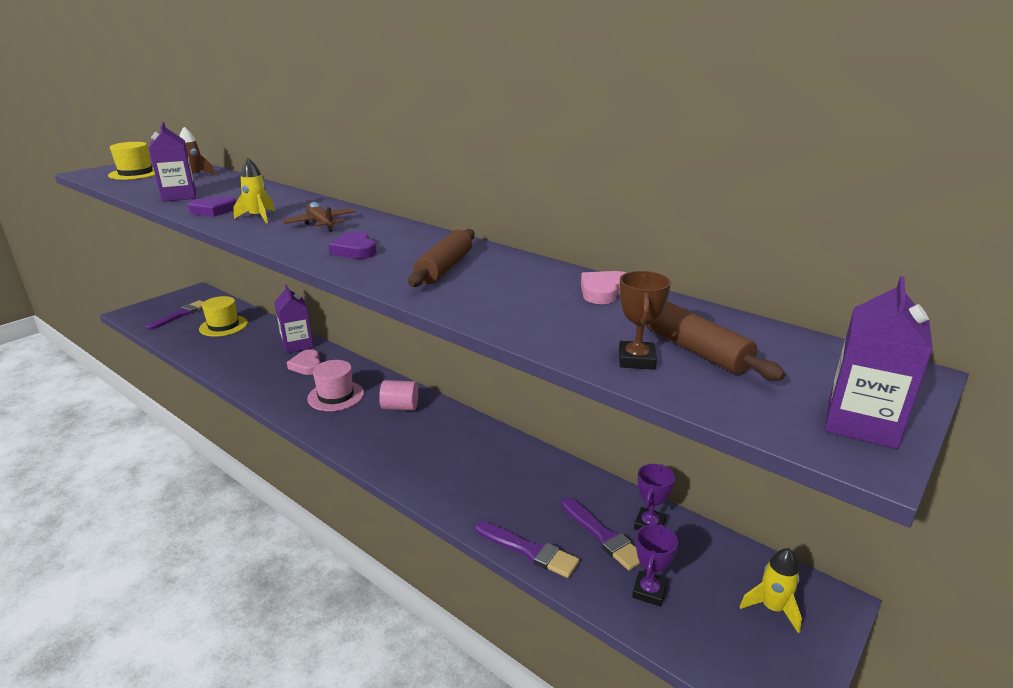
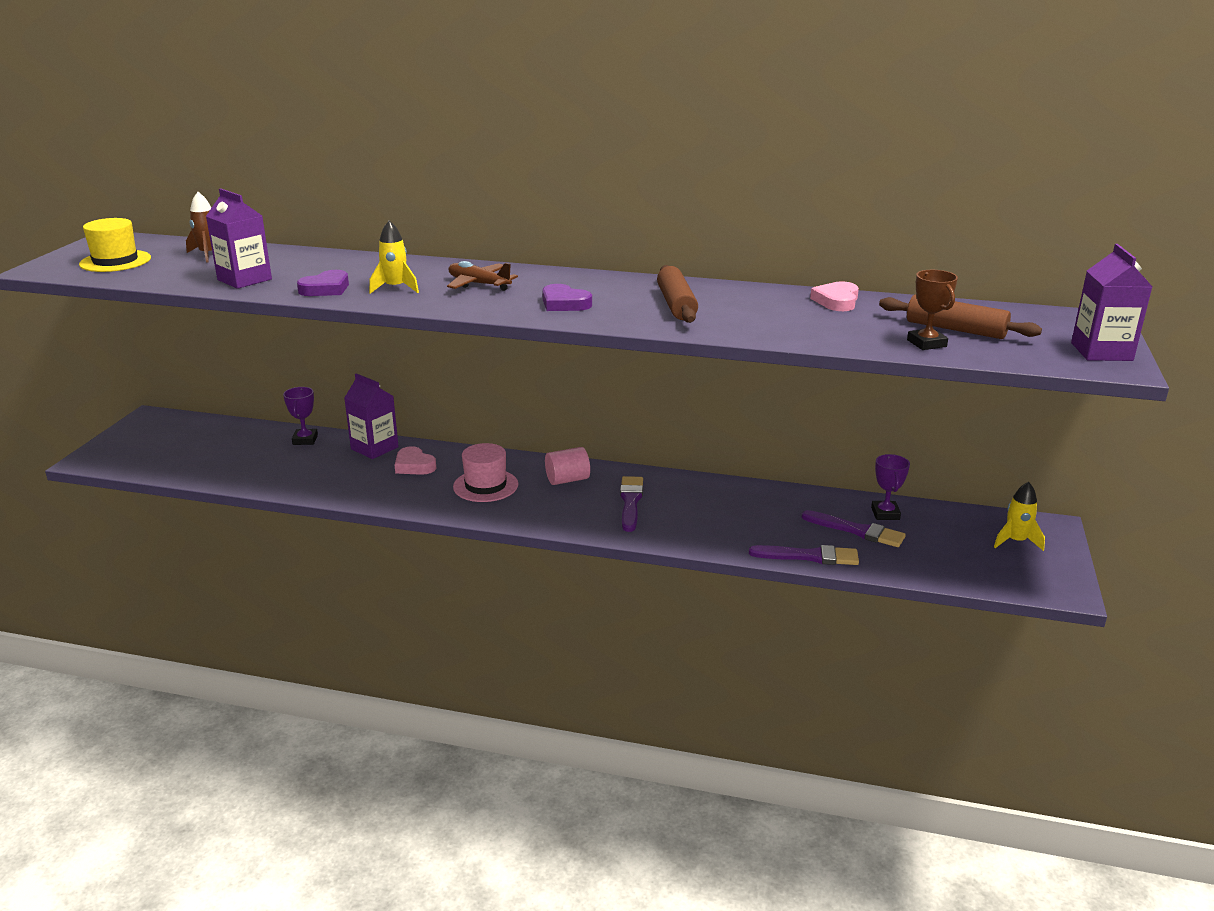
camera: 25 degrees left, 0 degrees up
(180, 315) = (169, 447): purple brush -> purple brush (630, 502)
(223, 326) = (249, 448): yellow hat -> none
(649, 591) = (924, 556): purple trophy -> purple trophy (305, 440)

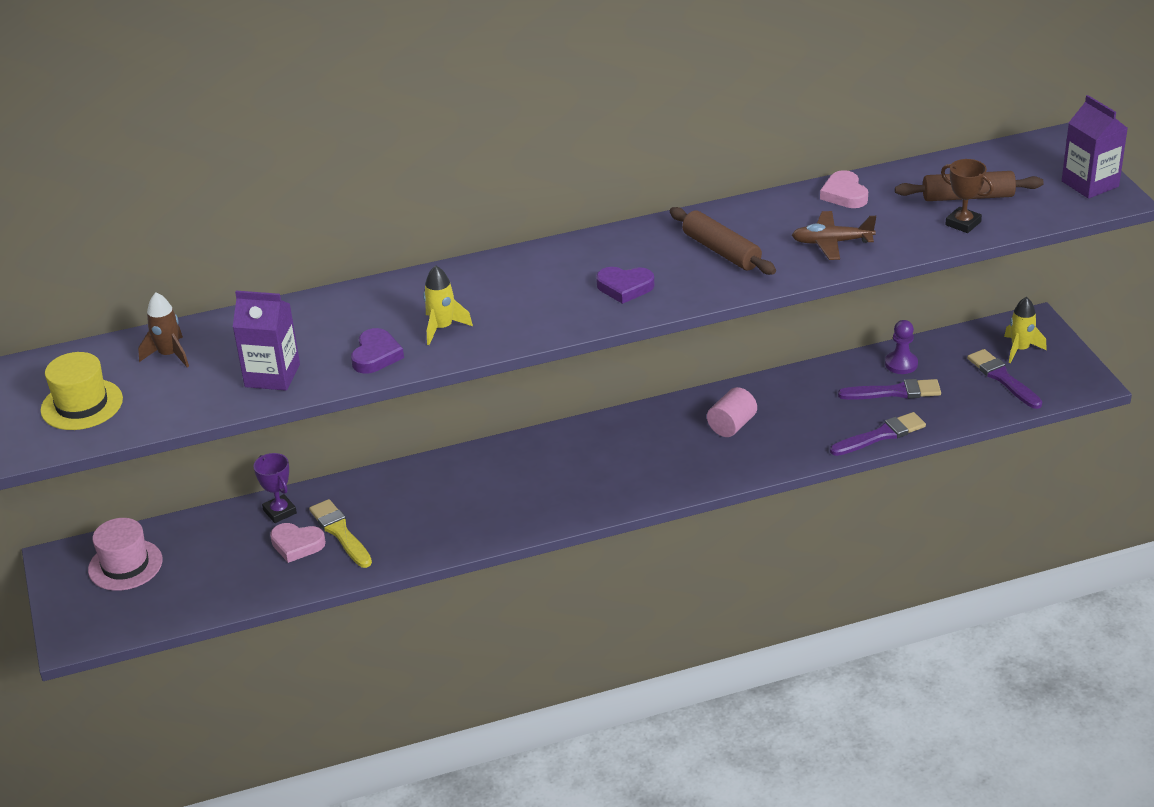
camera: 30 degrees left, 10 degrees up
(323, 465) = (340, 532): none -> yellow brush
(374, 448) = (367, 490): purple carton -> none
(414, 465) = (433, 492): pink heart -> pink heart (297, 545)
(479, 284) = (513, 291): brown plane -> brown plane (832, 242)
(485, 485) = (531, 485): pink hat -> pink hat (125, 565)
(567, 480) = (599, 445): pink cylinder -> pink cylinder (732, 425)
(630, 502) = (681, 444): purple brush -> purple brush (1002, 378)
(885, 513) = (901, 364): purple trophy -> purple pawn

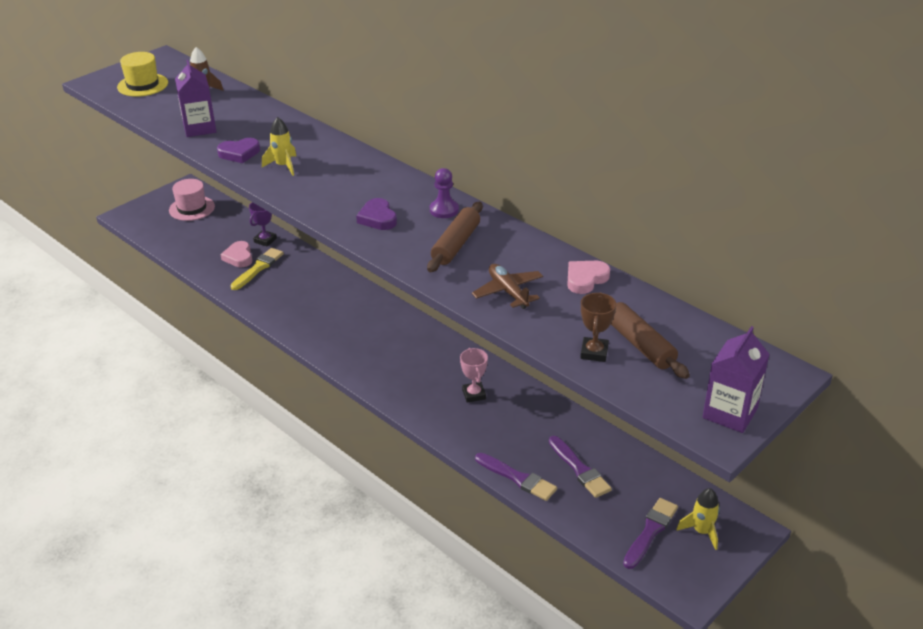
camera: 60 degrees right, 0 degrees up
(732, 425) = (474, 394): pink cylinder -> pink trophy
(901, 364) = (620, 462): purple pawn -> purple pawn (444, 210)

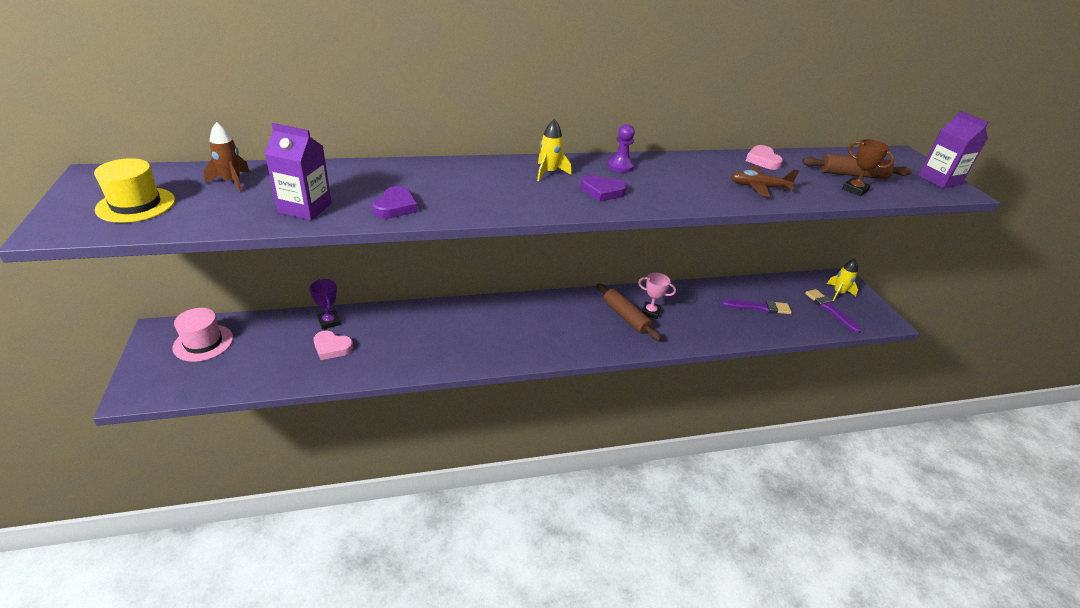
camera: 60 degrees left, 0 degrees up
(258, 268) = (366, 343): yellow brush -> none
(283, 166) = (455, 196): yellow rocket -> yellow rocket (549, 173)
(456, 244) = (676, 180): brown rolling pin -> brown rolling pin (626, 317)
(518, 478) = (752, 334): purple brush -> none

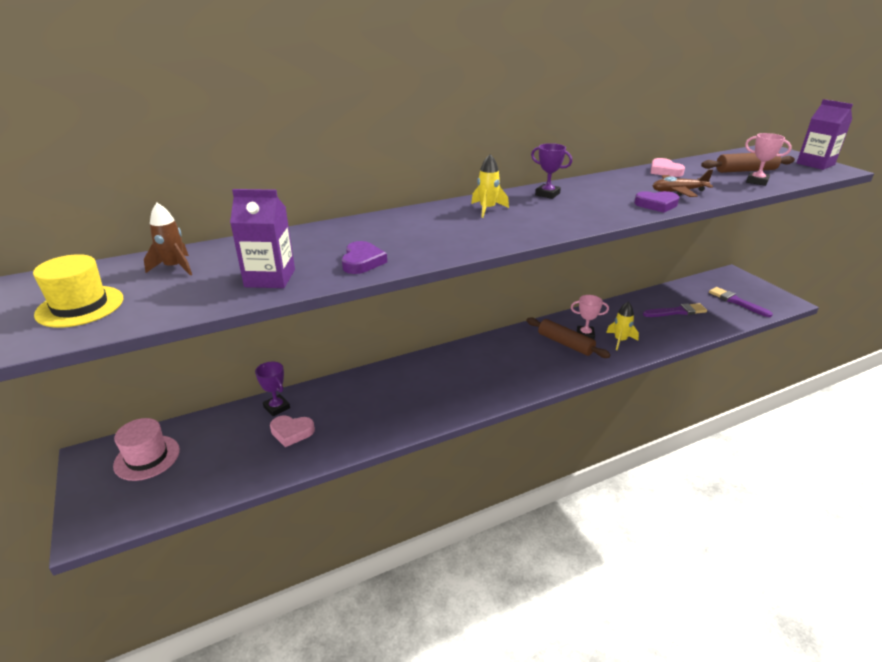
camera: 10 degrees left, 5 degrees down
(602, 191) = (547, 217): purple heart -> purple heart (656, 205)
(620, 166) = (547, 194): purple pawn -> purple trophy
(838, 293) = (735, 287): yellow rocket -> yellow rocket (620, 340)
(854, 190) = (757, 181): brown trophy -> pink trophy

